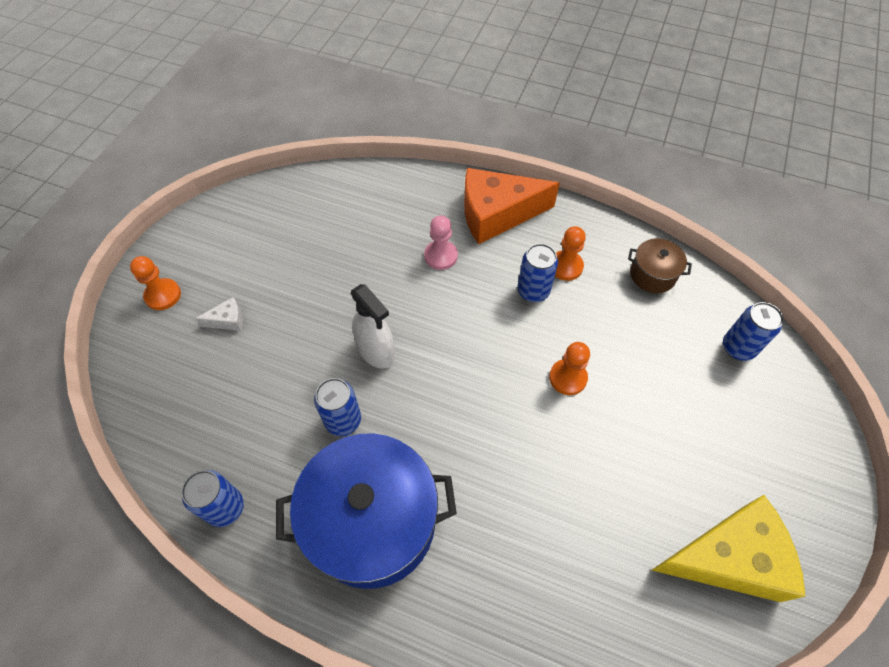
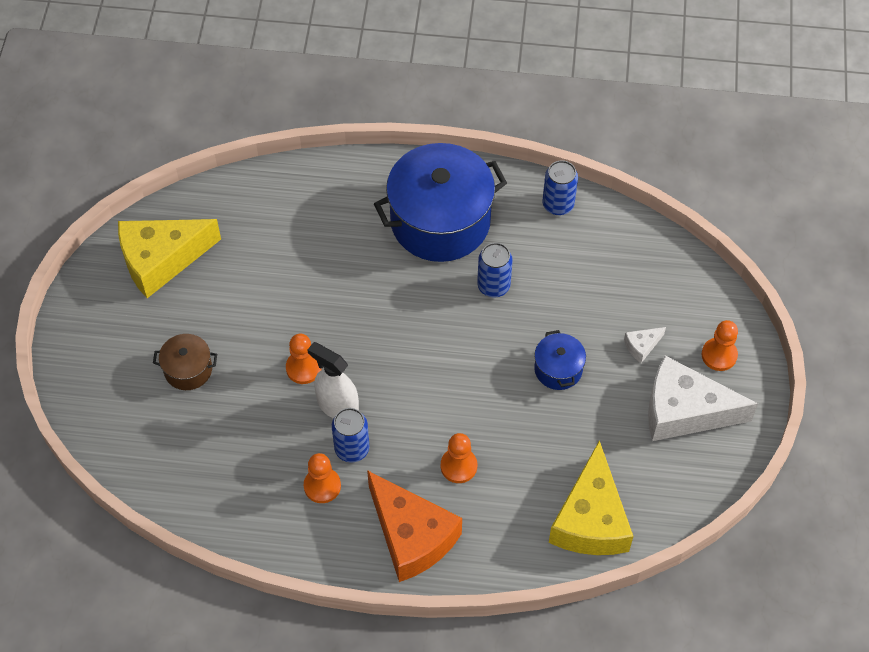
camera: 165 degrees right, 0 degrees up
(225, 256) = (684, 411): none -> white cheese
(317, 317) = (558, 369): none -> blue pot
(347, 195) = (590, 519): none -> yellow cheese
(376, 351) = (488, 350): white spray bottle -> white spray bottle (337, 406)
(441, 256) = (458, 466): pink pawn -> orange pawn
(497, 214) = (411, 536): orange cheese -> orange cheese turned 75 degrees clockwise
(652, 275) = (228, 498): brown pot -> brown pot (188, 369)
(738, 347) = (141, 436): blue can -> none

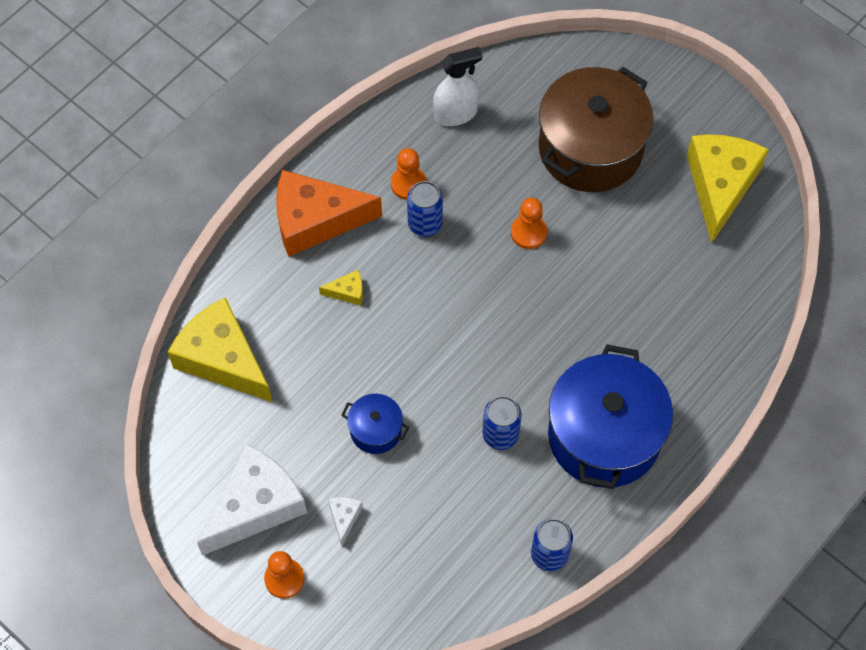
camera: 125 degrees right, 5 degrees up
(188, 369) = (590, 148): brown pot -> brown pot, size x2.19
(337, 406) = (473, 237): white spray bottle -> white spray bottle (456, 113)
(458, 466) = (347, 292): orange pawn -> yellow cheese

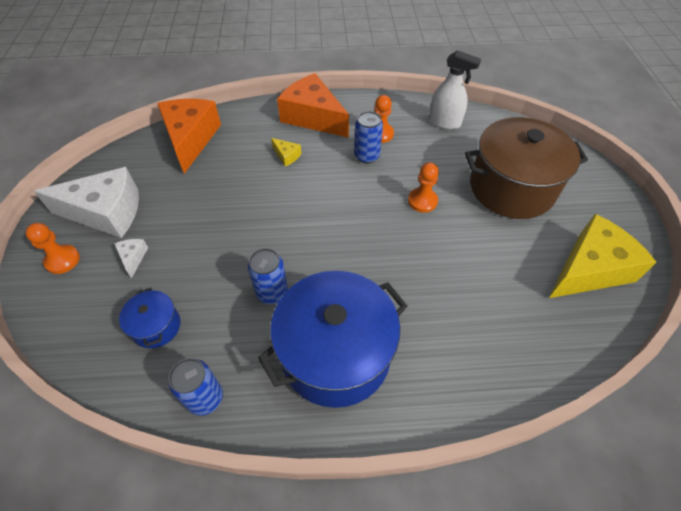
camera: 45 degrees right, 10 degrees down
(222, 359) = (191, 139): yellow cheese -> orange cheese
(344, 518) = (133, 258): white cheese -> white cheese turned 60 degrees counterclockwise
(376, 430) = (210, 229): blue pot -> blue pot (156, 326)

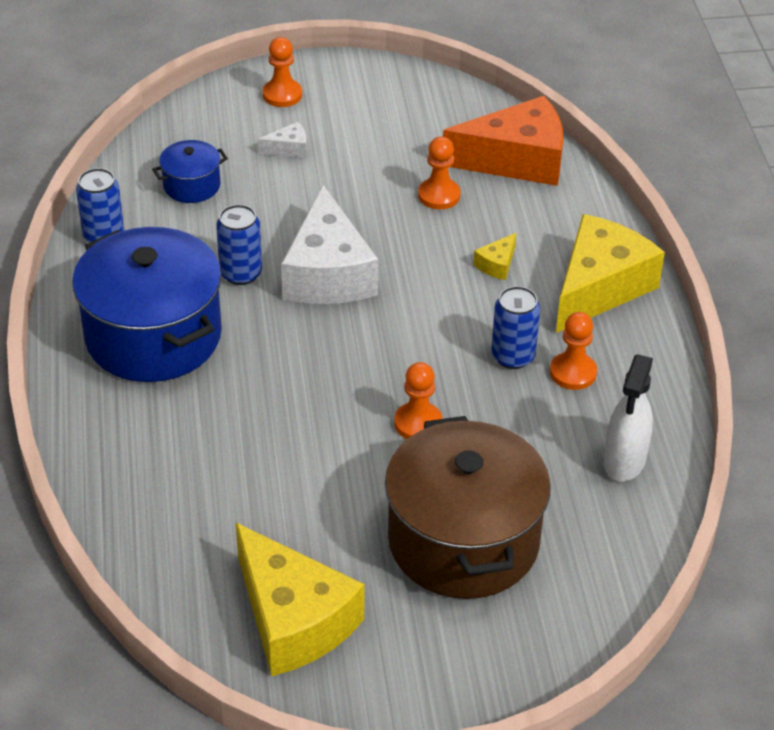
camera: 85 degrees right, 10 degrees down
(106, 212) = (360, 111): white cheese -> white cheese (328, 273)
(214, 177) = (439, 195): none -> orange pawn
(313, 117) = (599, 287): orange cheese -> yellow cheese

